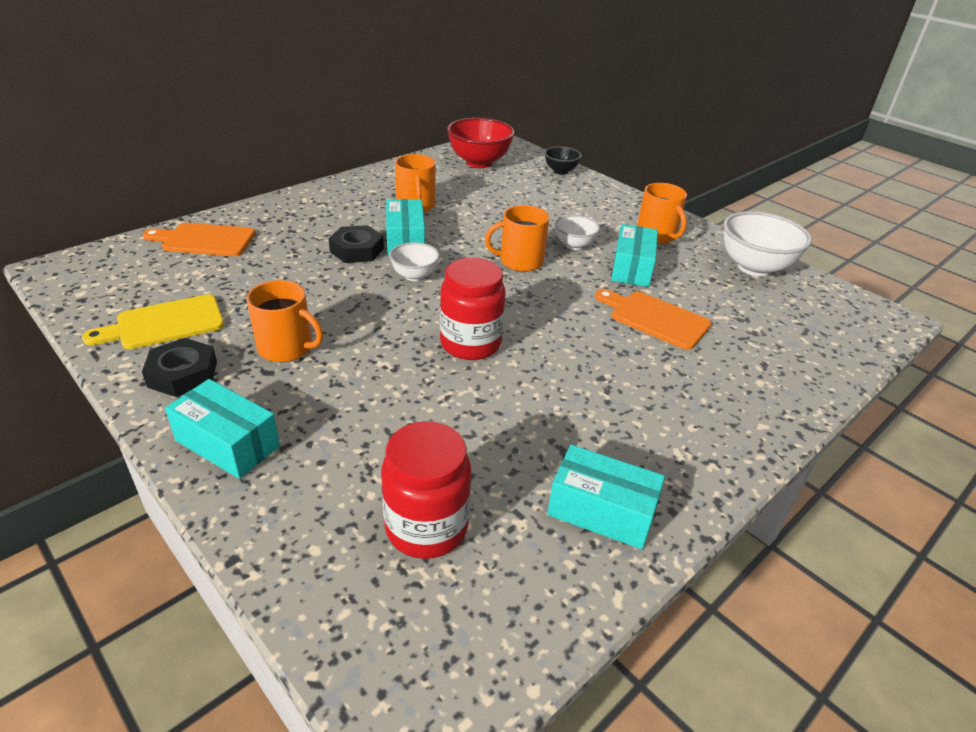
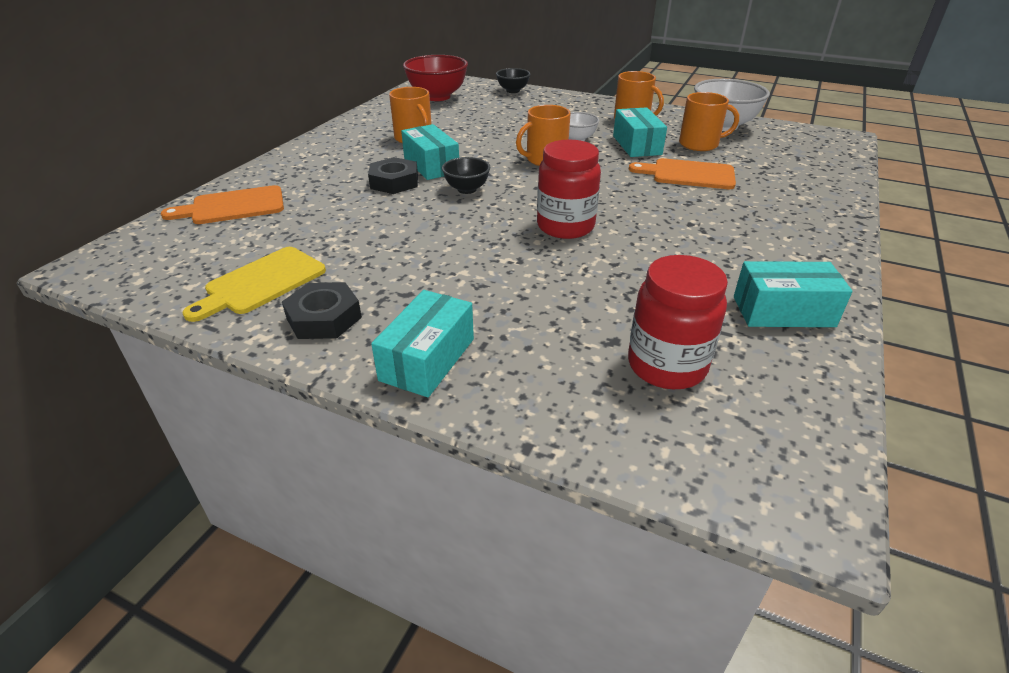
camera: 20 degrees left, 0 degrees up
(228, 443) = (427, 359): turquoise box -> turquoise box turned 75 degrees counterclockwise
(286, 348) = (405, 271): orange mug -> orange mug (699, 144)
(414, 276) = (467, 189): white bowl -> black bowl

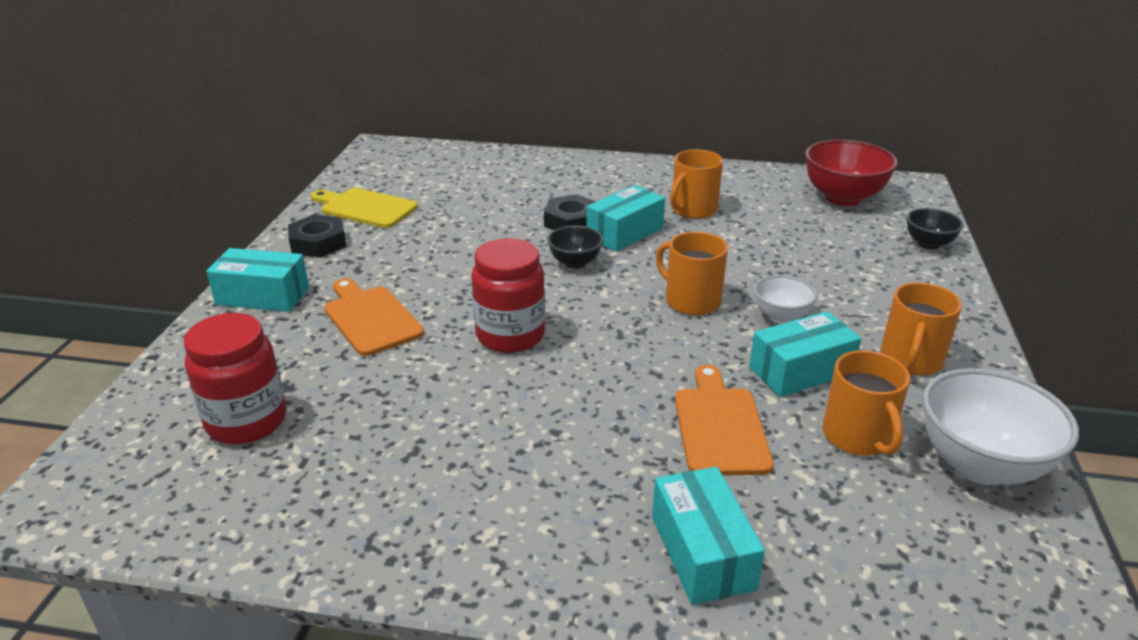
camera: 75 degrees right, 5 degrees down
(233, 206) = (485, 166): orange cutting board -> orange cutting board (370, 318)
(783, 311) = (347, 510): turquoise box -> turquoise box (702, 552)

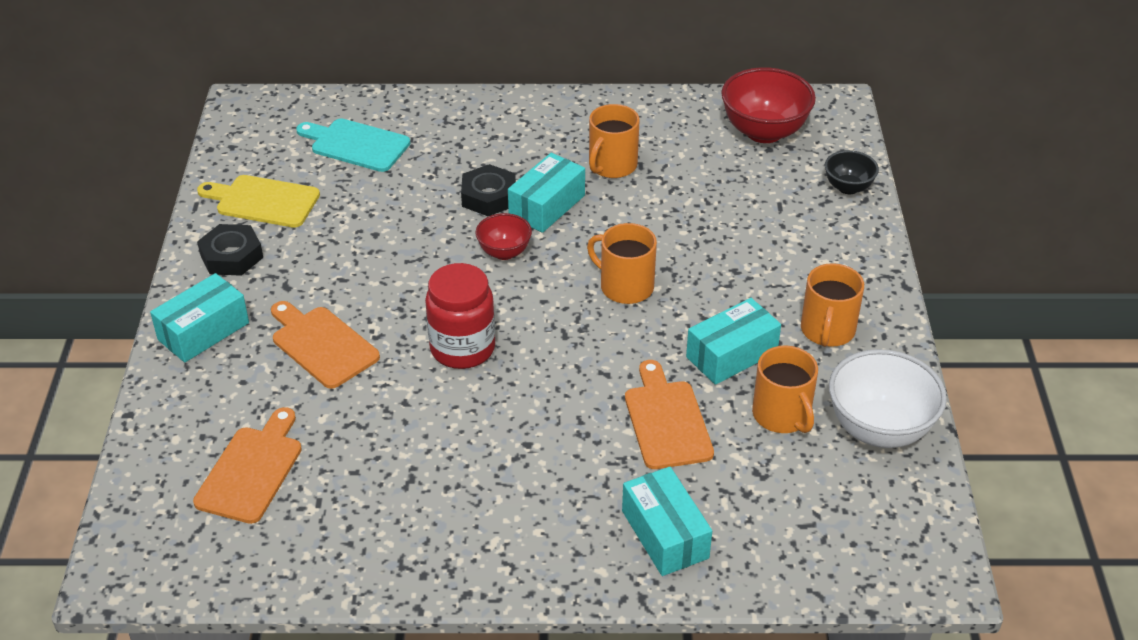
camera: 10 degrees left, 10 degrees up
(247, 421) = (251, 470): red jar -> orange cutting board
(263, 296) = (203, 331): turquoise box -> turquoise box turned 45 degrees counterclockwise
(463, 178) = (356, 145): none -> turquoise cutting board
(575, 263) = (504, 252): black bowl -> red bowl
(781, 317) = (710, 296): white bowl -> none

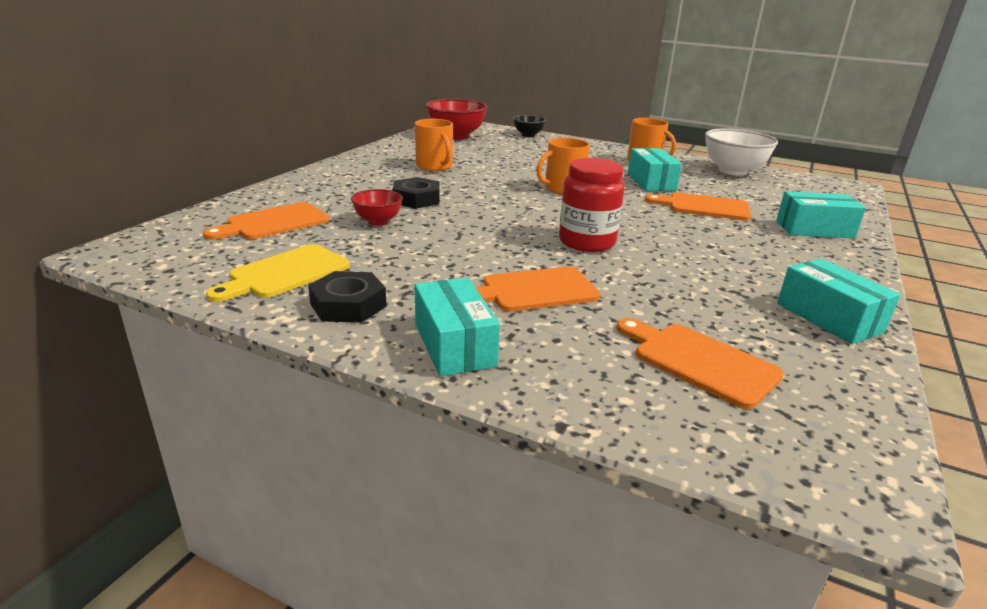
camera: 65 degrees left, 15 degrees down
(356, 145) = (273, 223): turquoise cutting board -> orange cutting board
(504, 252) = (487, 208): red bowl -> red bowl (378, 221)
(547, 206) = (452, 188): turquoise box -> turquoise box (828, 318)
(782, 415) = (712, 184): orange mug -> none

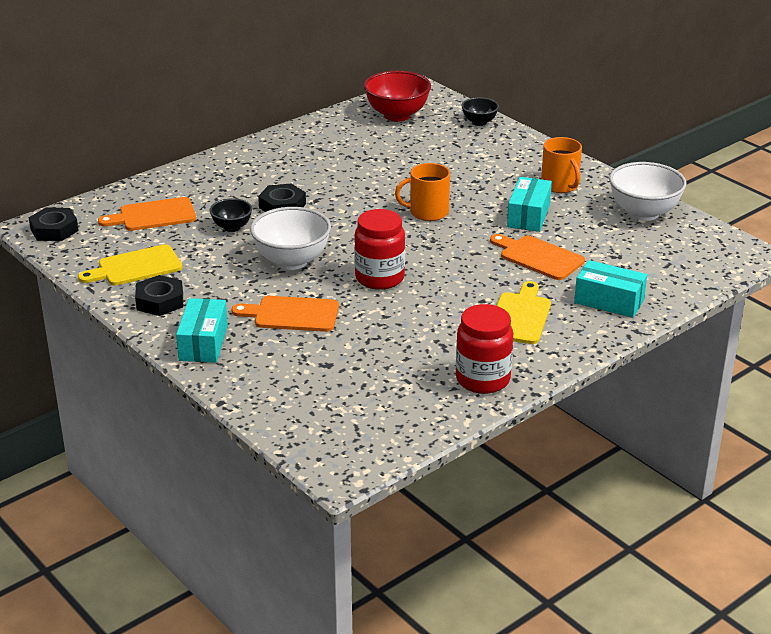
camera: 25 degrees right, 5 degrees up
(143, 251) = (54, 230): none -> black nut
(378, 221) = (232, 227): red bowl -> black bowl
(434, 166) = (334, 163): orange mug -> none
(476, 241) = (292, 261): none -> white bowl
(699, 362) = (344, 387): orange cutting board -> none
(763, 252) = (520, 316): none -> yellow cutting board
(828, 318) = (483, 379): turquoise box -> red jar

